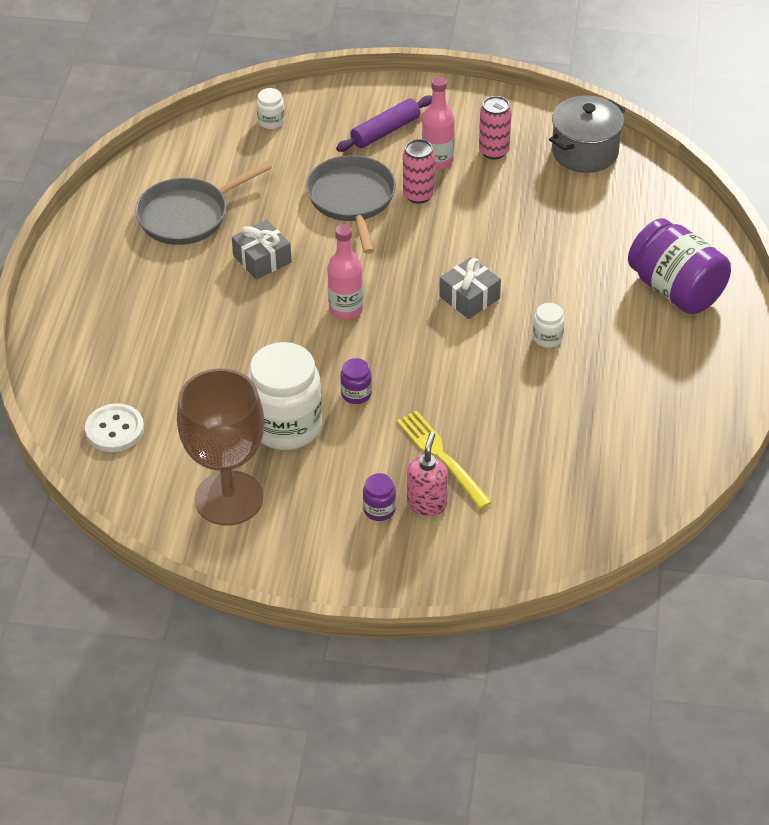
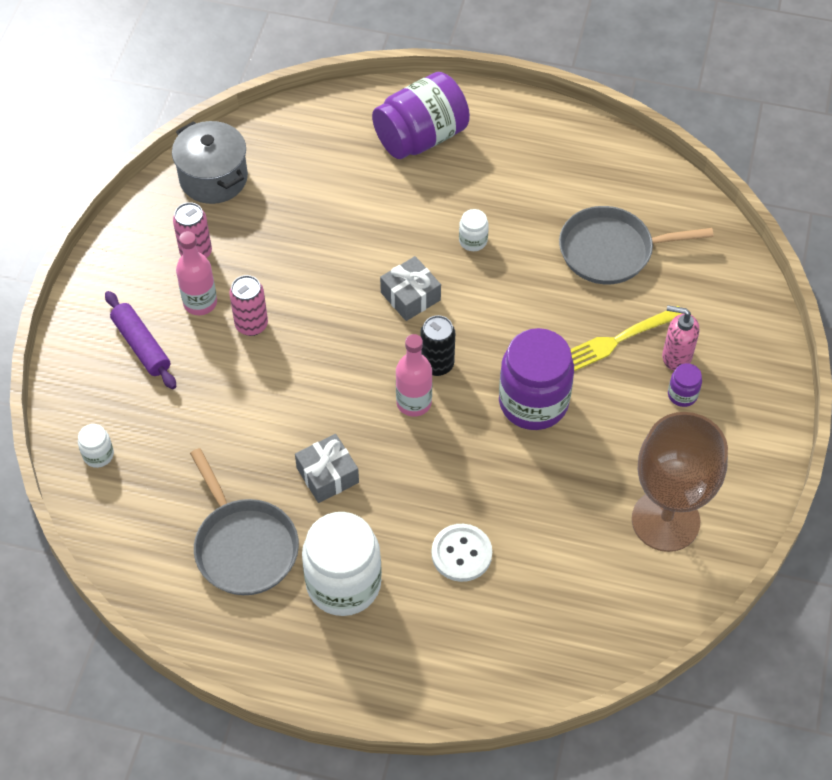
camera: 85 degrees left, 10 degrees up
(114, 429) = (568, 625): white button -> white button (461, 554)
(286, 426) = (572, 465): white jar -> white jar (343, 583)
(352, 199) = (247, 385): grey pan -> grey pan (611, 251)
(356, 394) = (533, 402): purple jar -> purple jar, size x2.30
(391, 322) = (437, 364): none -> black can

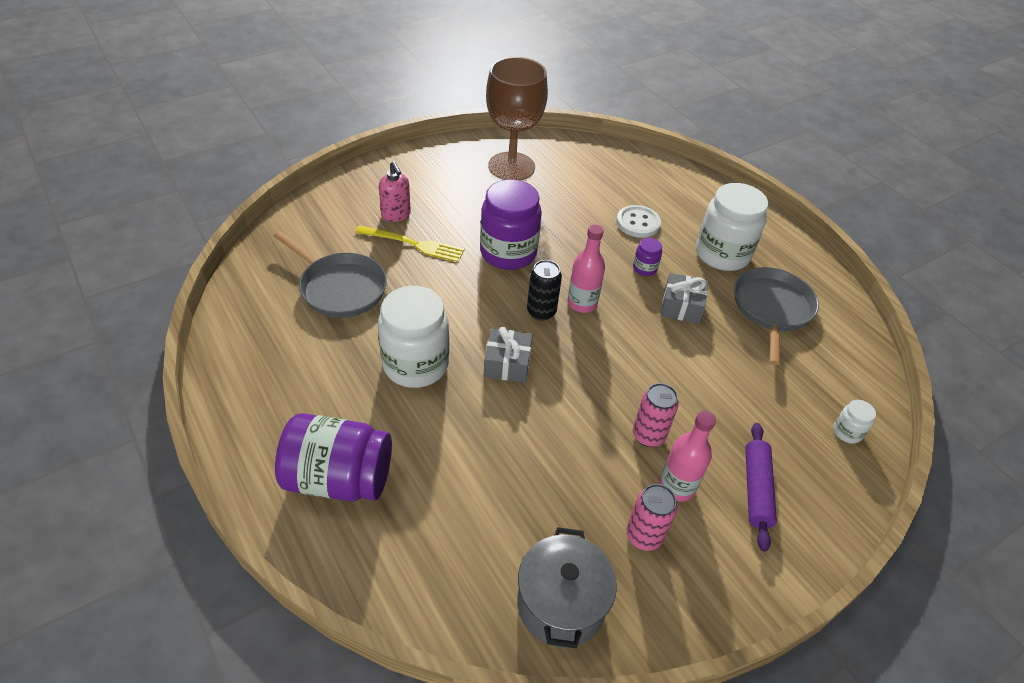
camera: 140 degrees left, 10 degrees down
(473, 241) = (415, 364): white jar -> white jar, size x2.30
(682, 395) = (421, 199): purple jar -> purple jar (644, 268)

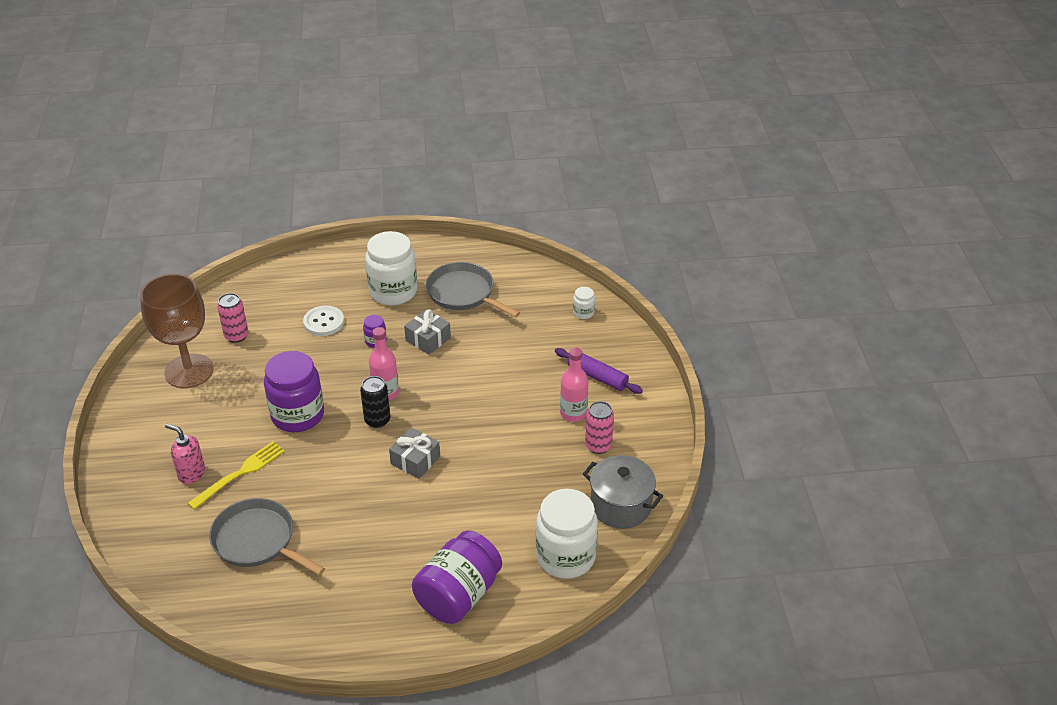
camera: 60 degrees left, 5 degrees down
(340, 288) = (257, 541): grey pan -> grey pan turned 120 degrees counterclockwise
(396, 215) = (191, 474): pink soap dispenser -> pink soap dispenser turned 150 degrees counterclockwise
(415, 364) = (379, 516): white jar -> white jar (565, 557)
(648, 435) = (527, 409): pink can -> pink can (236, 336)

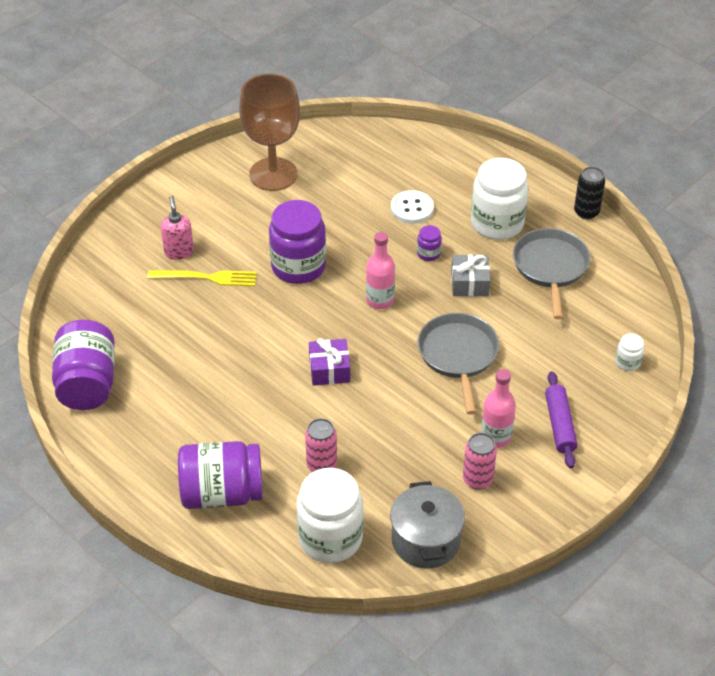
camera: 50 degrees right, 5 degrees up
(236, 336) = (338, 172): pink can -> pink can (321, 465)
(253, 615) = (87, 383): none -> purple jar
(257, 541) = (155, 335): grey pan -> grey pan (458, 355)
(377, 420) = (345, 316): black can -> black can (586, 212)
(415, 460) = (329, 369): grey gift -> purple gift

